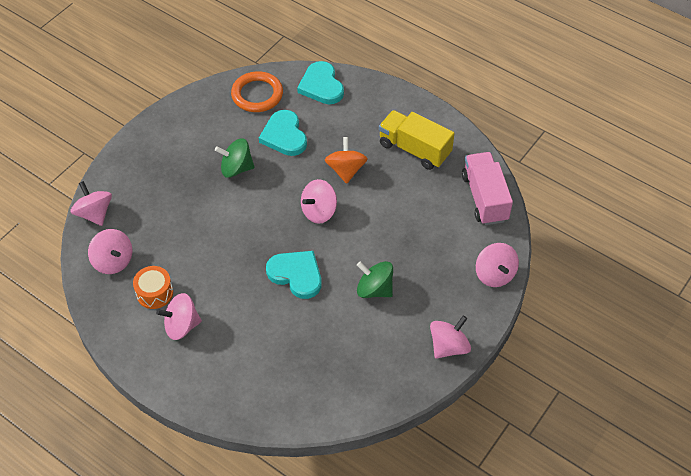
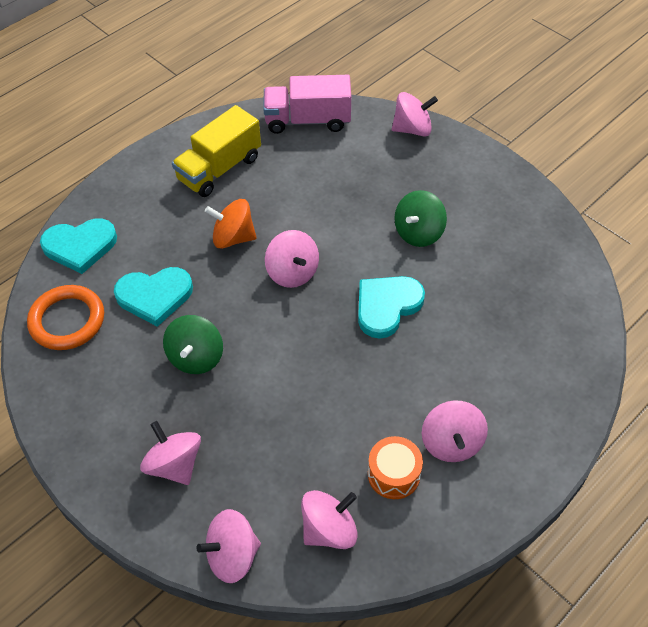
camera: 80 degrees left, 0 degrees up
(448, 346) = (500, 180): pink spinning top -> pink spinning top (174, 464)

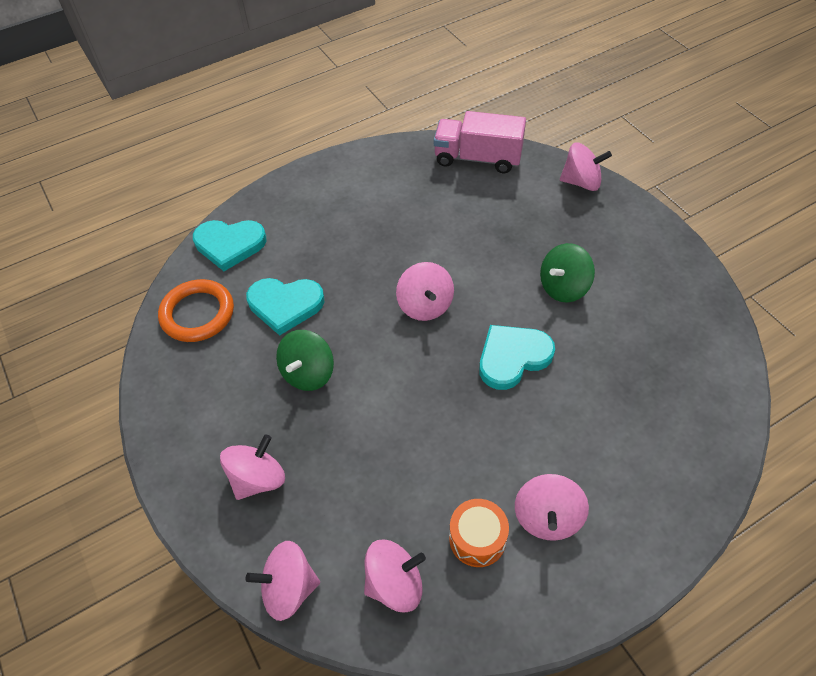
camera: 15 degrees right, 0 degrees up
(174, 464) = (258, 478): pink spinning top -> pink spinning top turned 60 degrees clockwise
(219, 169) = (380, 192): yellow truck -> none
(233, 238) = (375, 261): orange spinning top -> none

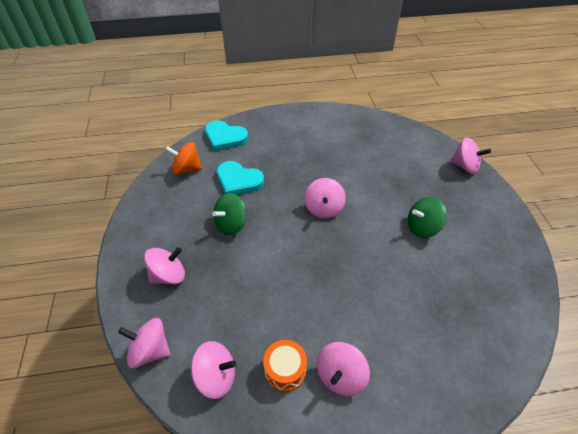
camera: 20 degrees right, 5 degrees down
(197, 314) = (186, 169): orange ring -> orange spinning top
(478, 158) = (400, 133): pink truck -> none
(512, 357) = (366, 260): turquoise heart -> none

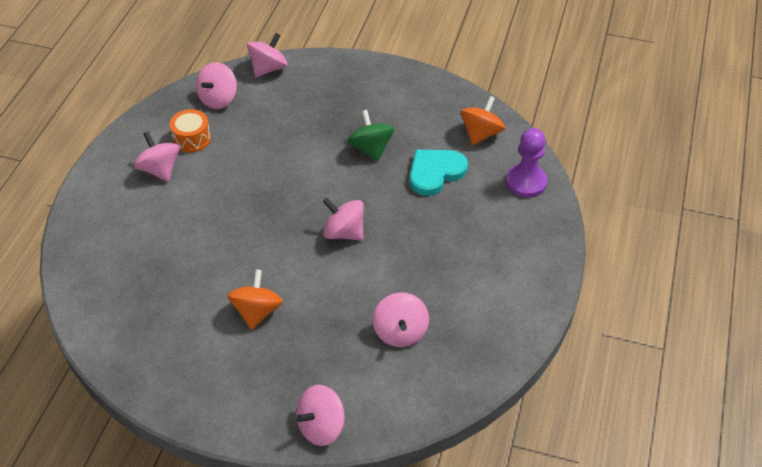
camera: 115 degrees right, 0 degrees up
(168, 275) = (335, 91): pink spinning top -> pink spinning top (400, 332)
(225, 137) = (526, 182): turquoise heart -> purple pawn
(422, 227) = (257, 311): green spinning top -> orange spinning top

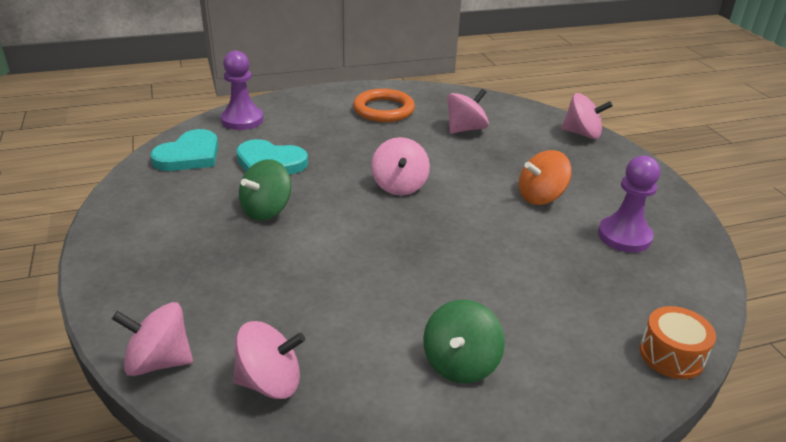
camera: 125 degrees left, 15 degrees down
(160, 170) = (460, 363): pink spinning top -> green spinning top
(170, 327) = (624, 236): none -> purple pawn
(192, 139) = (376, 364): orange drum -> orange drum (671, 355)
(481, 134) = (189, 155): orange spinning top -> turquoise heart
(483, 290) = (383, 110): none -> orange ring

